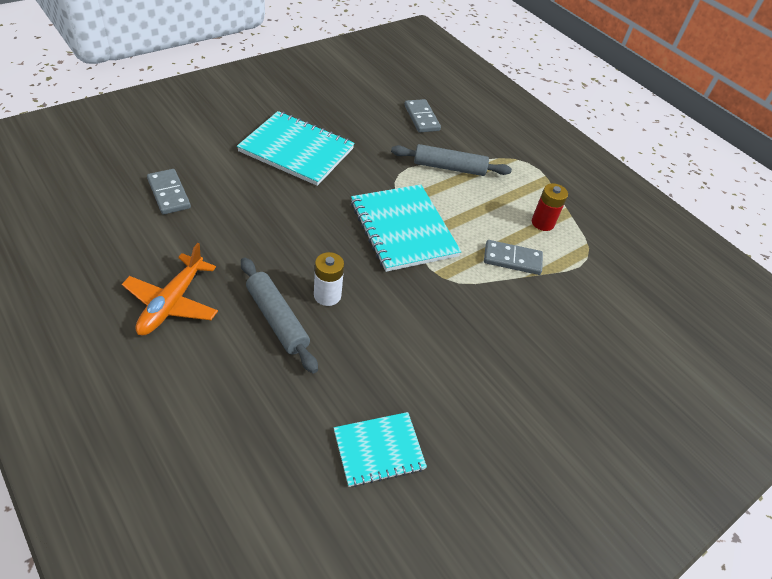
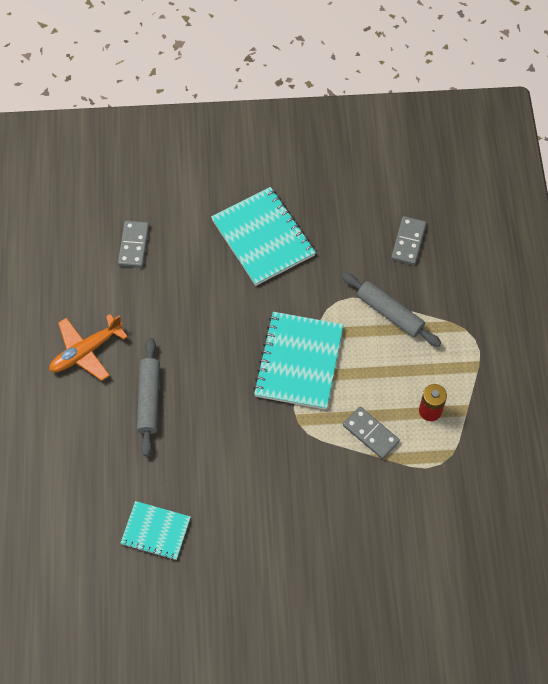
camera: 40 degrees right, 15 degrees up
(327, 295) = (197, 396): white battery -> none

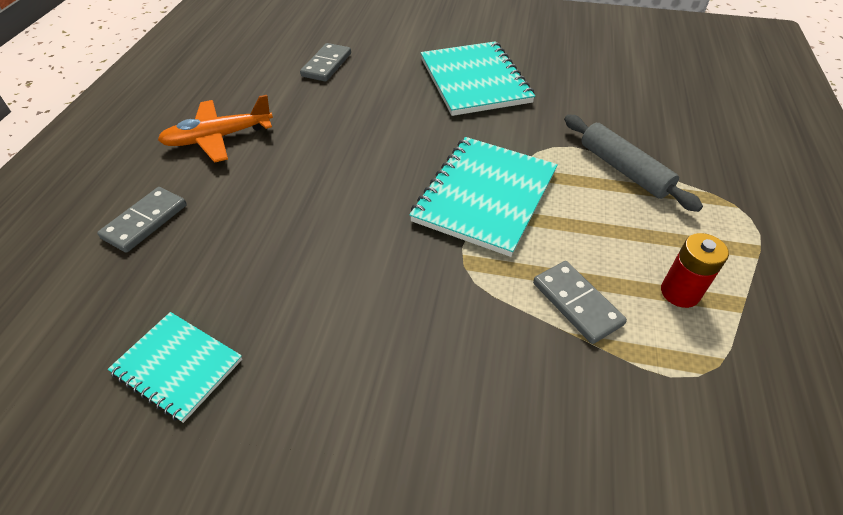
camera: 15 degrees right, 15 degrees down
(149, 399) = (266, 197): grey rolling pin -> none
(408, 242) = (654, 110): grey domino -> grey domino (145, 221)

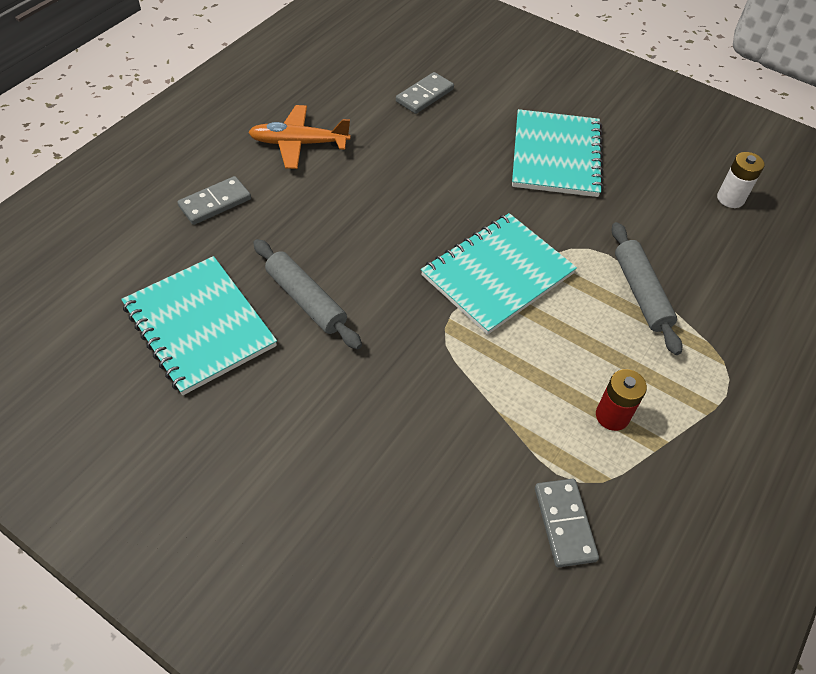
camera: 20 degrees right, 5 degrees up
(178, 366) = (199, 326): turquoise notebook -> turquoise notebook, size x1.69
(297, 290) = (306, 300): none -> grey rolling pin
(577, 303) = (518, 392): grey domino -> grey domino (564, 523)
(639, 73) = (730, 198): none -> white battery

